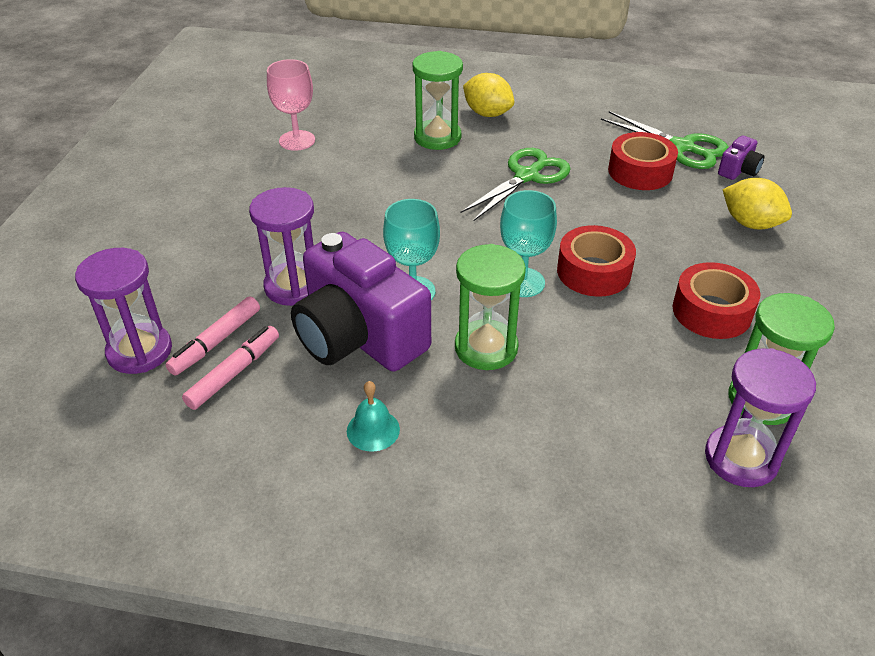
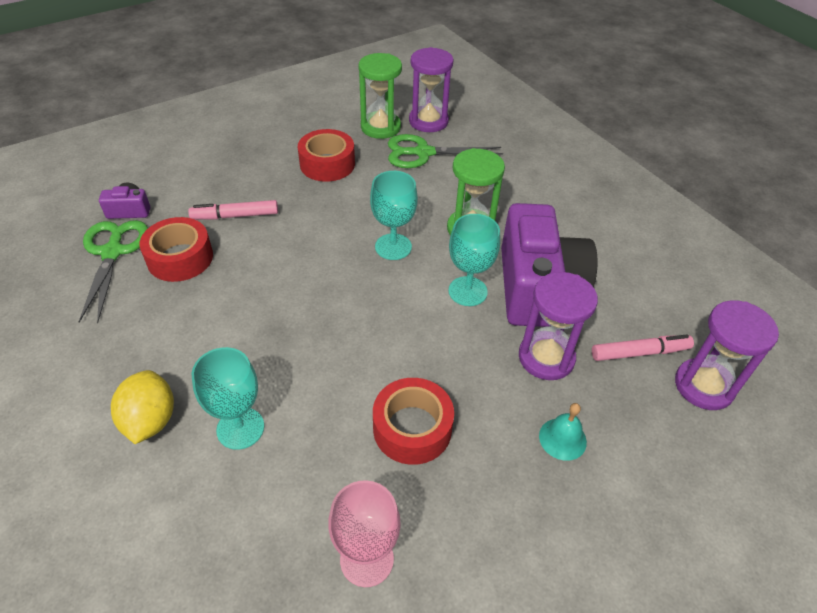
camera: 135 degrees left, 5 degrees up
(234, 373) = (641, 320): pink marker -> pink marker (235, 216)
(373, 430) = (582, 234): turquoise bell -> turquoise bell (562, 439)
(437, 137) = (240, 428): green hourglass -> turquoise goblet
(527, 176) = (252, 319): green scissors -> green scissors (423, 153)
(593, 272) = (343, 222): red tape -> red tape (412, 428)
(750, 223) = (207, 181): yellow lemon -> none

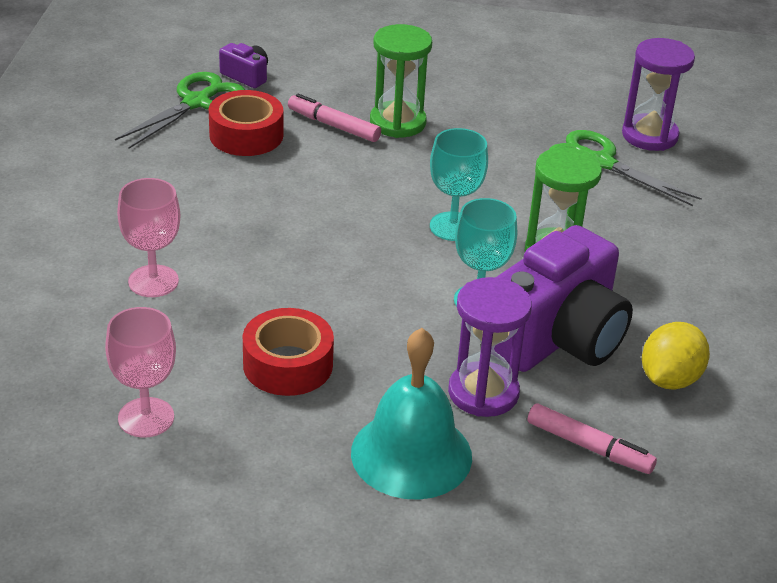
camera: 40 degrees right, 10 degrees down
(150, 420) = (95, 237): yellow lemon -> yellow lemon (669, 379)
(240, 428) = (153, 281): turquoise goblet -> pink goblet
(327, 164) = (479, 124): red tape -> none
(380, 127) = (584, 116): green hourglass -> green hourglass (397, 122)
(562, 439) = (411, 454): turquoise bell -> turquoise bell, size x2.13
(704, 386) = (619, 511): purple hourglass -> none

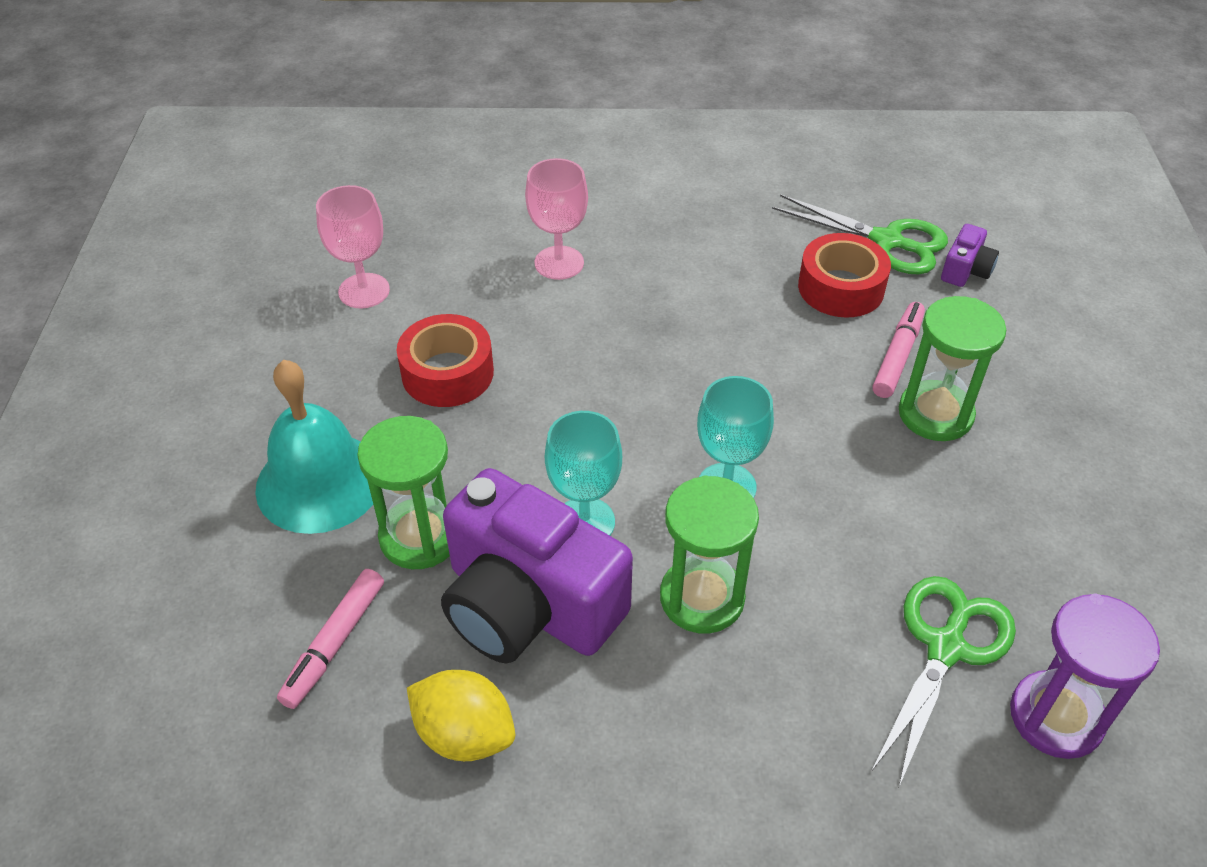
camera: 85 degrees right, 10 degrees up
(483, 393) = (420, 536): purple hourglass -> green hourglass

